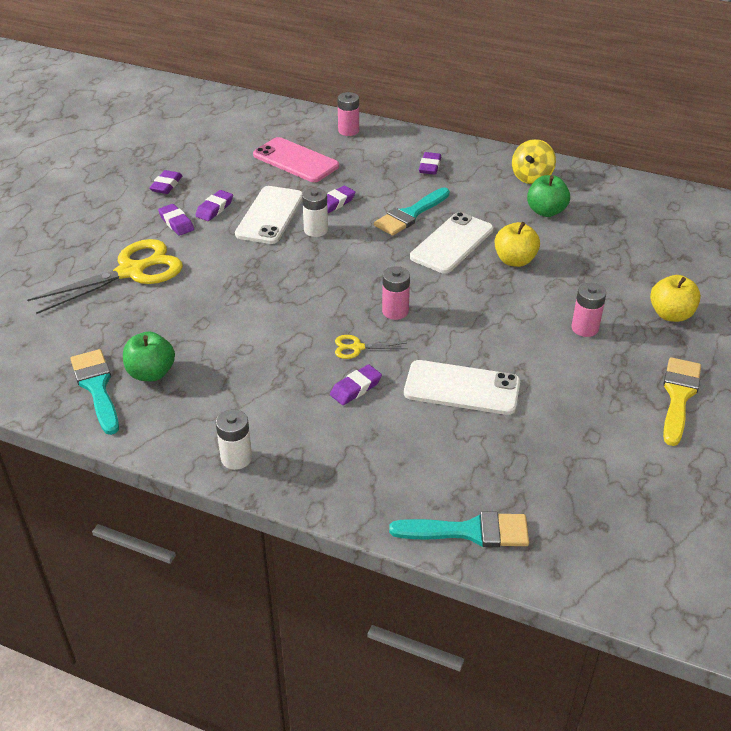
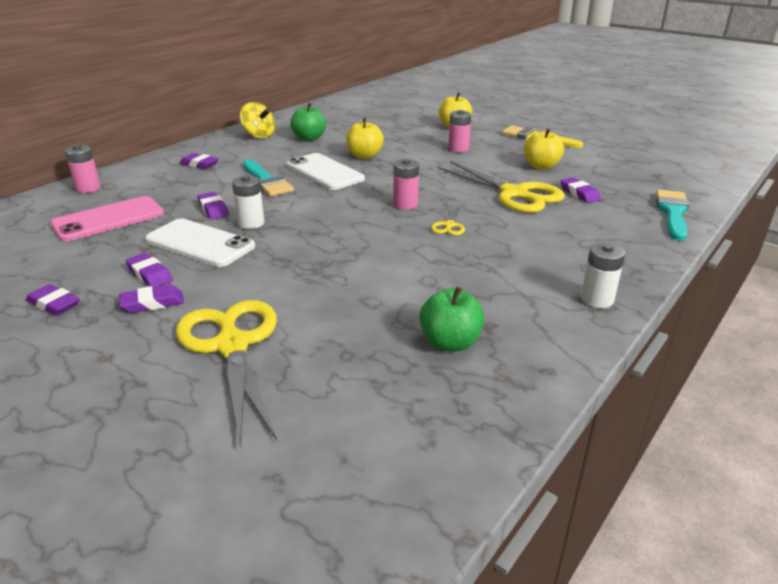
camera: 75 degrees left, 10 degrees down
(97, 387) = (465, 387): turquoise brush -> none
(356, 388) = (505, 232): purple eraser -> purple eraser (579, 194)
(462, 388) = (514, 194): white phone -> yellow scissors
(565, 406) = (541, 166): none -> yellow apple

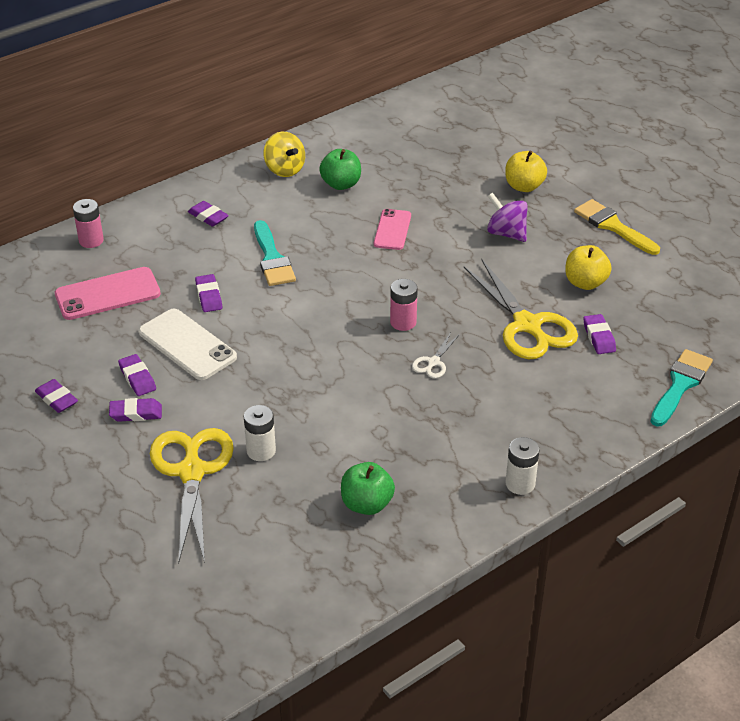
camera: 15 degrees right, 10 degrees up
(251, 223) = (240, 324): white battery -> white battery (261, 451)
(324, 172) = (337, 253): white phone -> none
(364, 156) = (392, 230): yellow apple -> pink phone
(449, 225) = (433, 362): yellow scissors -> white scissors
(458, 149) = (506, 233): pink battery -> purple spinning top

